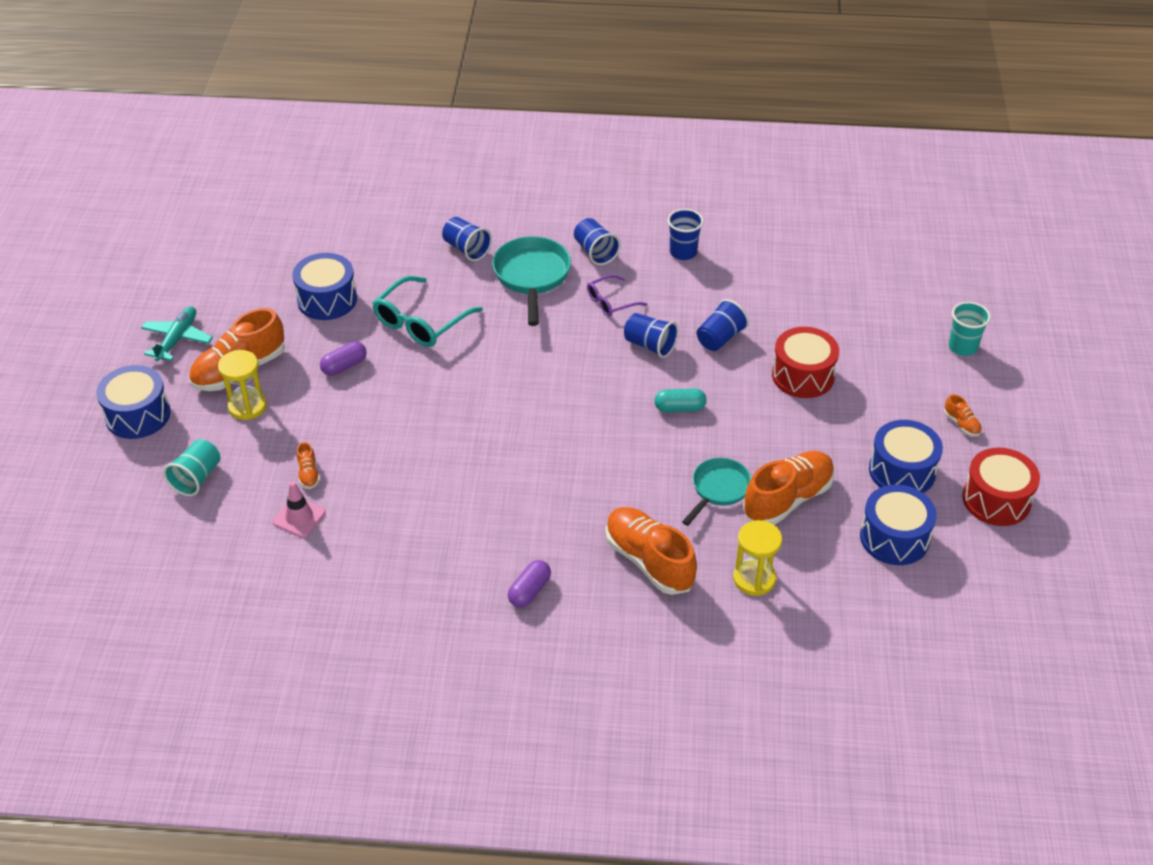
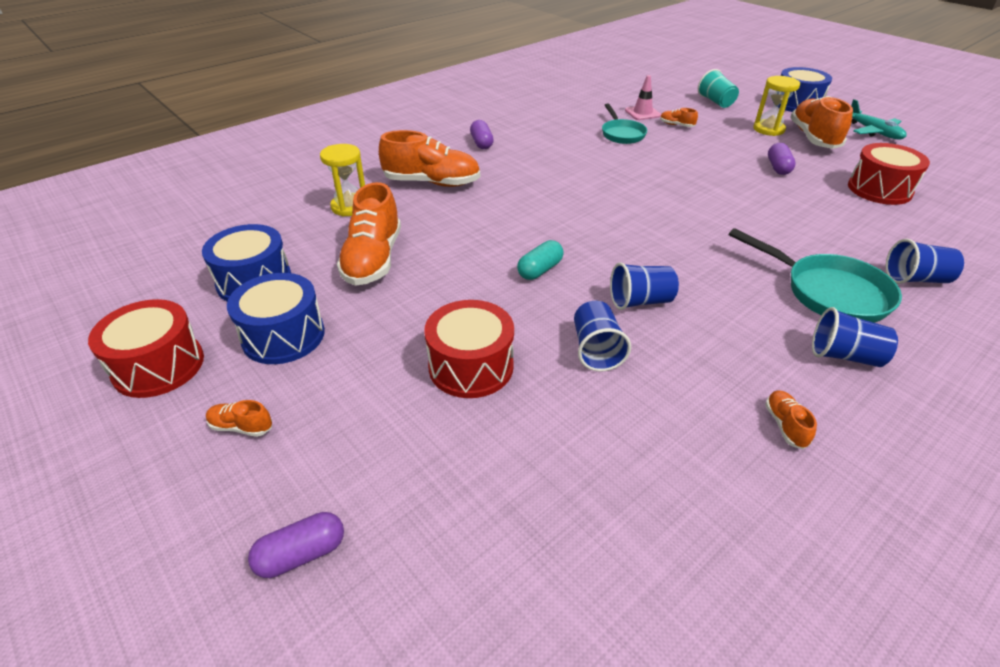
camera: 135 degrees right, 5 degrees down
(327, 299) = (879, 189): blue drum -> red drum
(421, 322) = (806, 213): turquoise glasses -> none
(611, 302) = (736, 316): purple glasses -> none
(683, 252) = (785, 425): blue cup -> orange shoe
(718, 489) = (435, 237): turquoise pan -> turquoise pan (622, 134)
(962, 347) = (301, 554): turquoise cup -> purple capsule

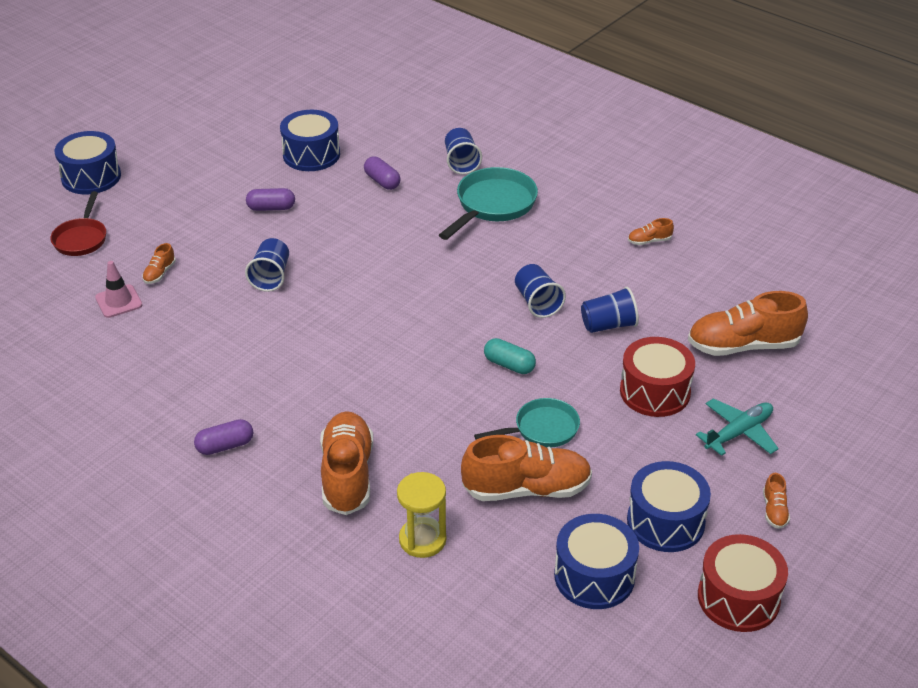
camera: 100 degrees left, 0 degrees up
(301, 554) = (850, 442): purple capsule -> purple capsule (382, 181)
(622, 134) = (188, 318): turquoise pan -> turquoise pan (541, 429)
(716, 102) = (81, 238): turquoise cup -> red pan
(768, 129) = (170, 205): yellow hourglass -> none
(813, 138) = (193, 177): orange shoe -> orange shoe (743, 346)
(844, 356) = (569, 208): blue cup -> blue cup (271, 276)
(873, 132) = (175, 137): turquoise plane -> turquoise plane (739, 433)
(879, 189) = (311, 154): red drum -> blue drum

